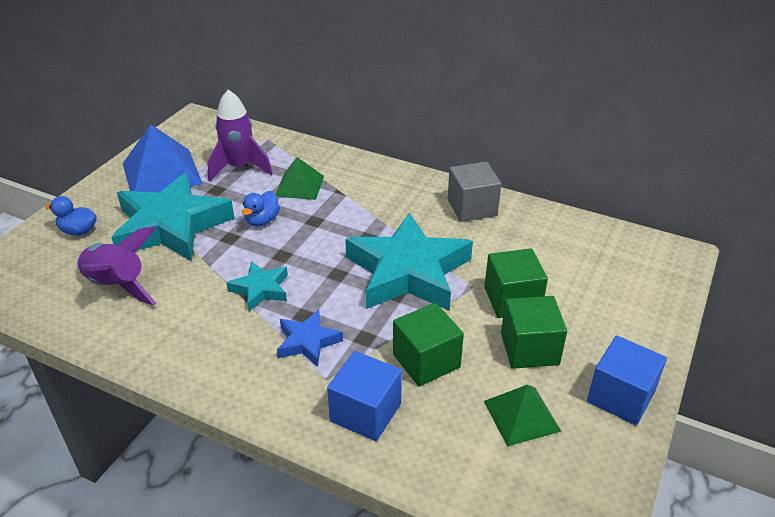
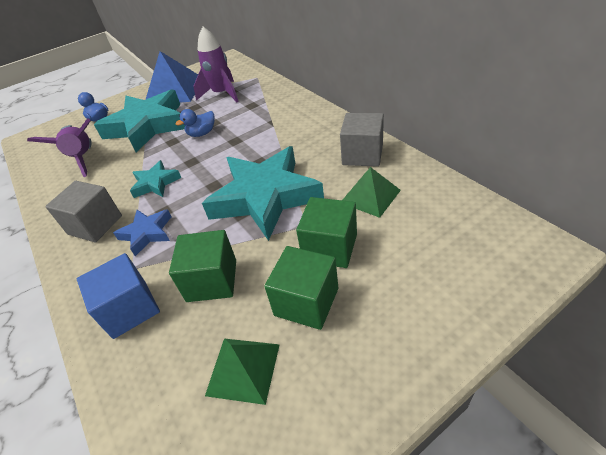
camera: 35 degrees right, 5 degrees up
(229, 352) = (95, 225): none -> grey cube
(299, 186) = (248, 113): green pyramid -> green pyramid (370, 196)
(620, 396) = (356, 393): blue cube -> none

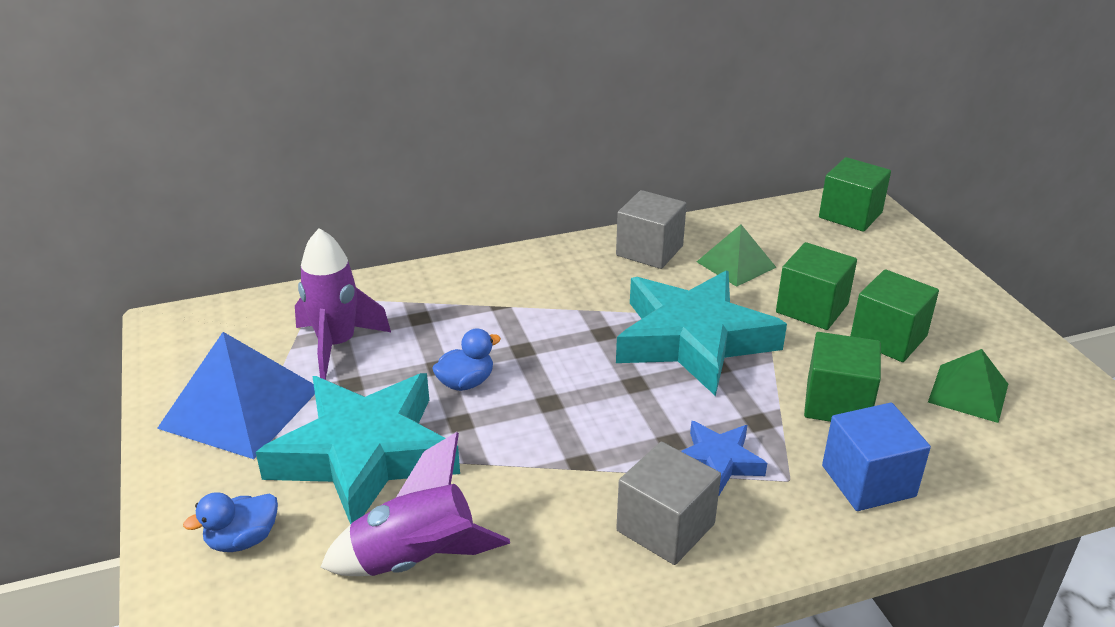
camera: 80 degrees left, 10 degrees down
(155, 183) = (587, 448): turquoise star -> none
(202, 133) = (466, 383): blue duck -> blue duck turned 105 degrees counterclockwise
(508, 248) = (850, 215): none -> green cube

